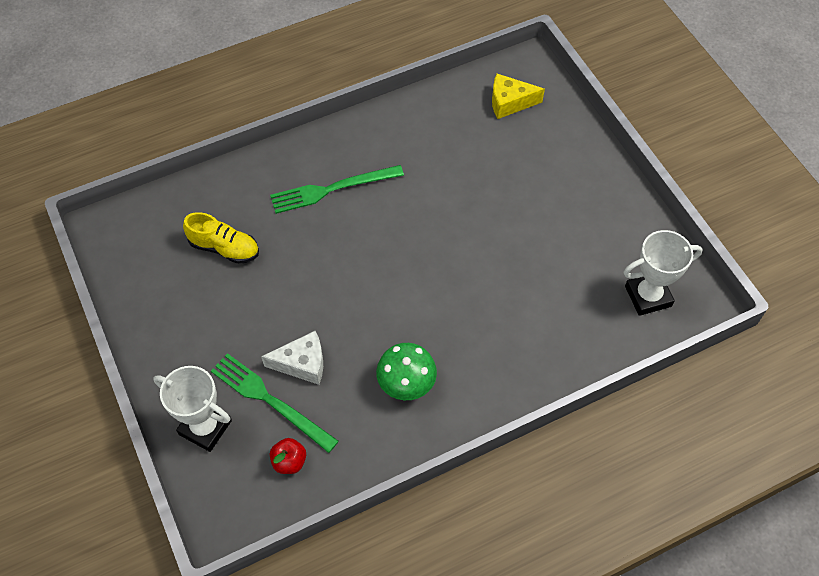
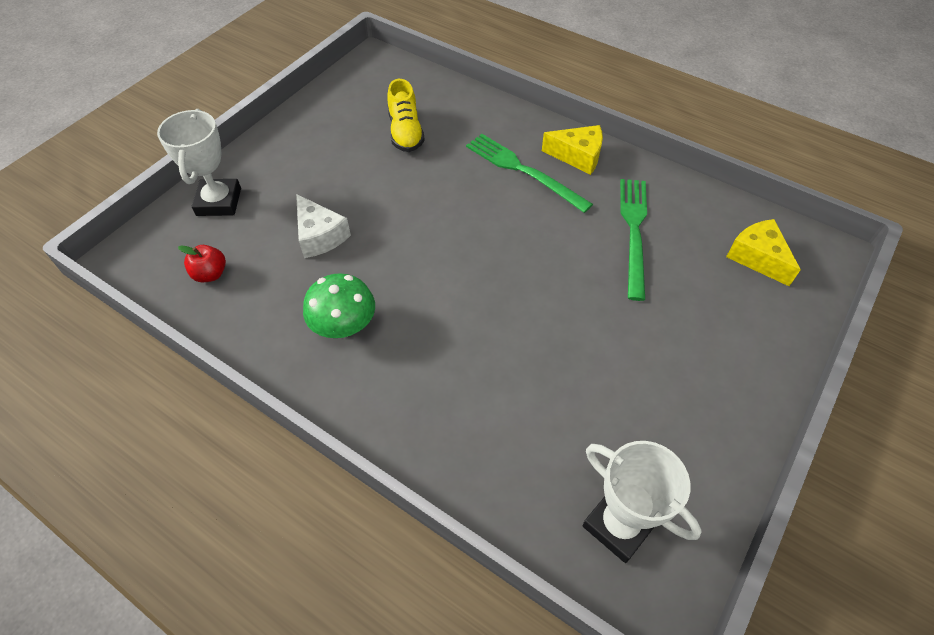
camera: 60 degrees right, 5 degrees down
(270, 400) = (268, 231): green fork -> green fork (633, 232)
(343, 145) = (578, 156): none -> yellow cheese

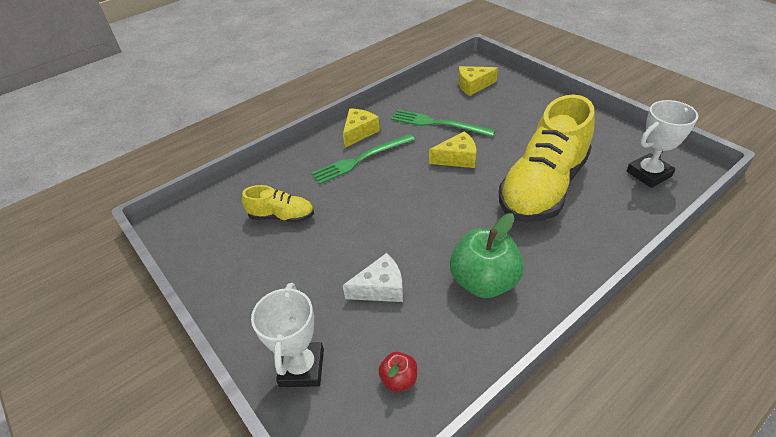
camera: 70 degrees left, 10 degrees down
(219, 202) = (302, 368): white trophy -> white trophy turned 75 degrees clockwise
(344, 325) = (483, 281): green mushroom -> green apple
(534, 374) = (543, 187): none -> yellow shoe
(562, 266) = (457, 158): none -> yellow cheese

